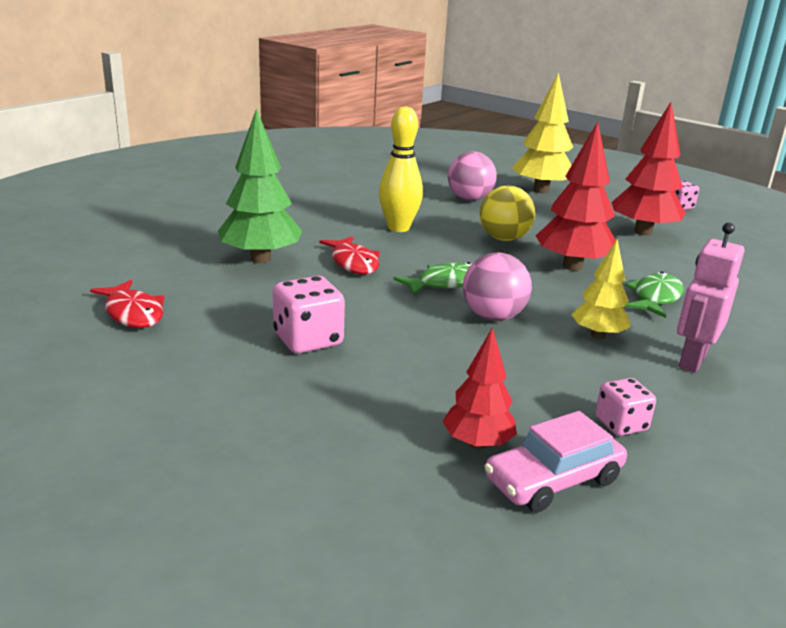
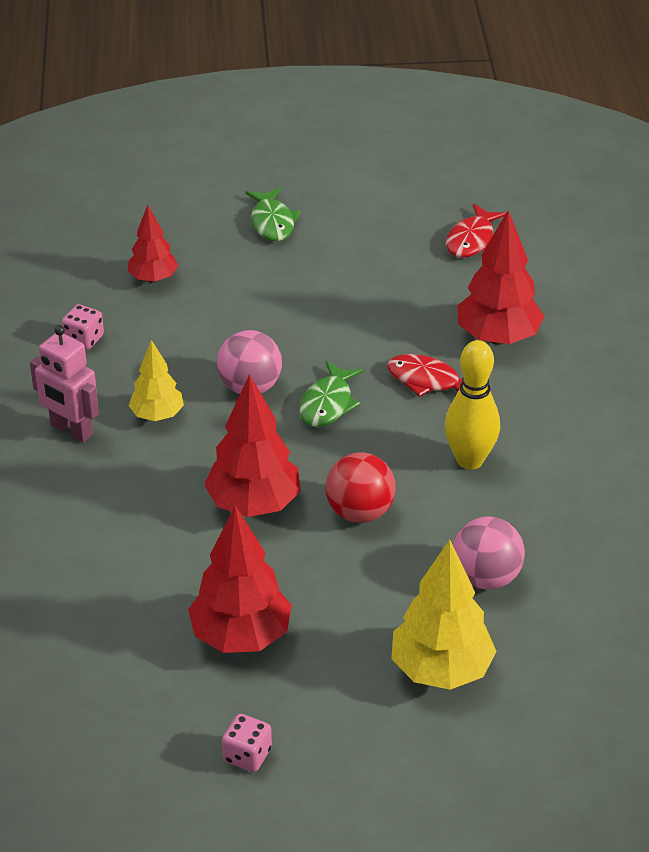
camera: 140 degrees right, 15 degrees up
(133, 313) = (472, 240): red fish -> red fish turned 75 degrees counterclockwise
(261, 259) = (497, 338): green tree -> red tree
(308, 340) = (338, 287): pink dice -> none
(504, 238) = (360, 512): yellow ball -> red ball
(553, 480) = (95, 281): pink car -> none
(655, 297) = (146, 501): green fish -> green fish (272, 222)
(692, 360) = (71, 430): pink robot -> pink robot turned 135 degrees clockwise

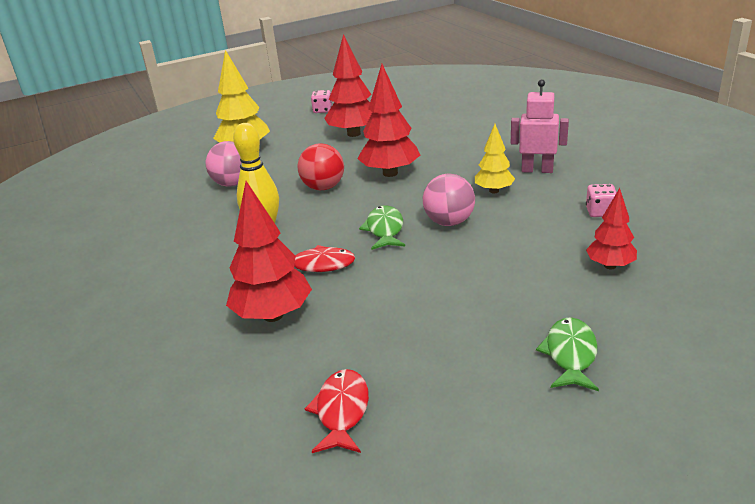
camera: 160 degrees right, 10 degrees down
(272, 222) = (570, 355): green fish -> green fish turned 45 degrees clockwise

